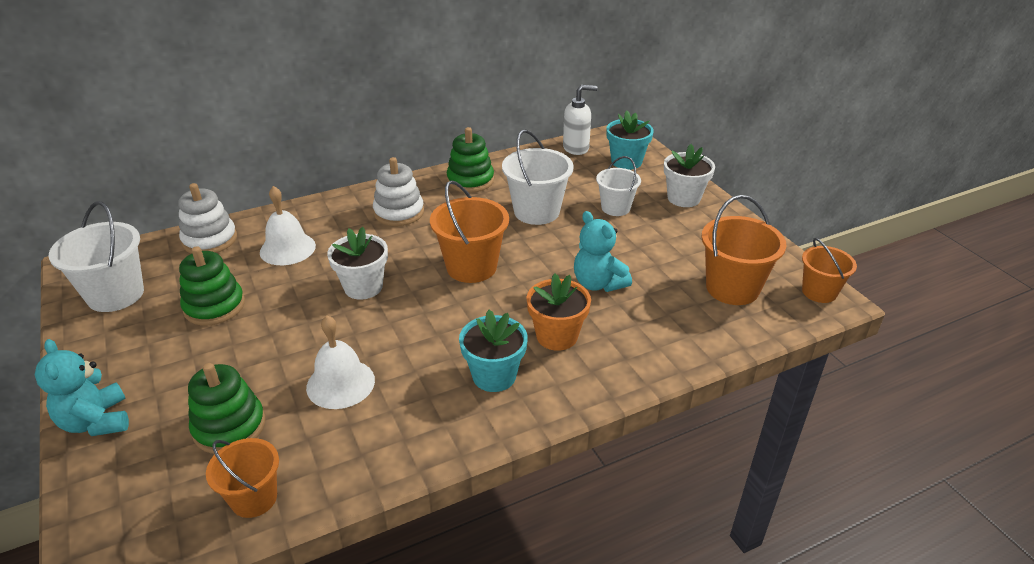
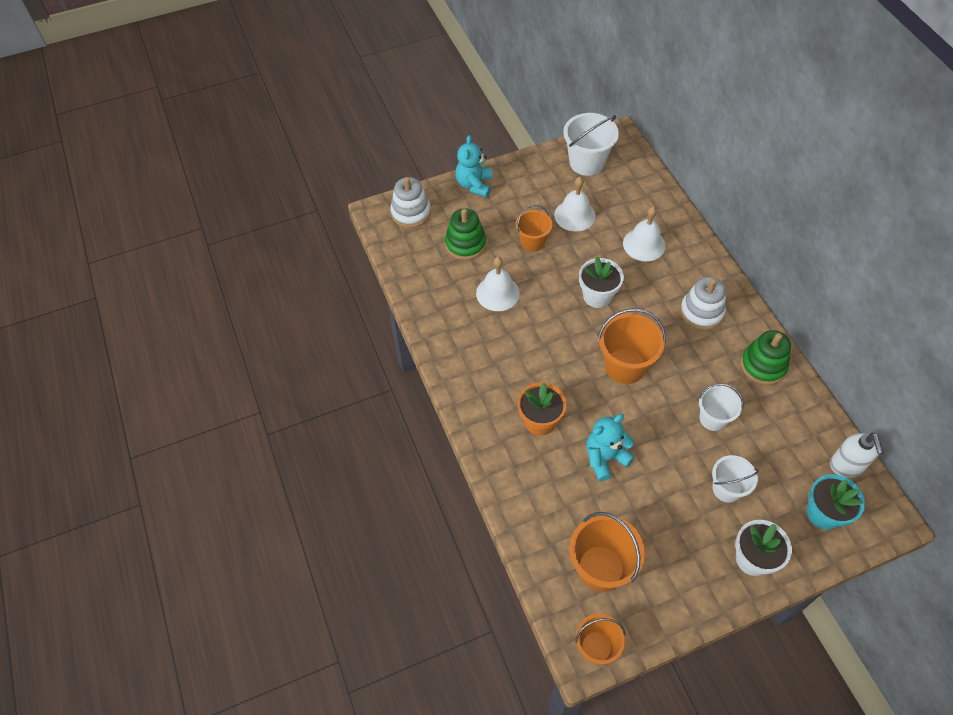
camera: 95 degrees right, 20 degrees up
(96, 421) = (474, 185): turquoise teddy bear -> turquoise teddy bear turned 60 degrees counterclockwise
(210, 240) = (652, 197): white stacking toy -> white stacking toy (411, 213)
(214, 306) = (574, 215): green stacking toy -> white bell
(254, 498) = (413, 264): orange bucket -> orange bucket (532, 242)
(494, 376) = (500, 379): turquoise flower pot -> none
(536, 212) = (713, 418): white bucket -> white bucket, size x0.64

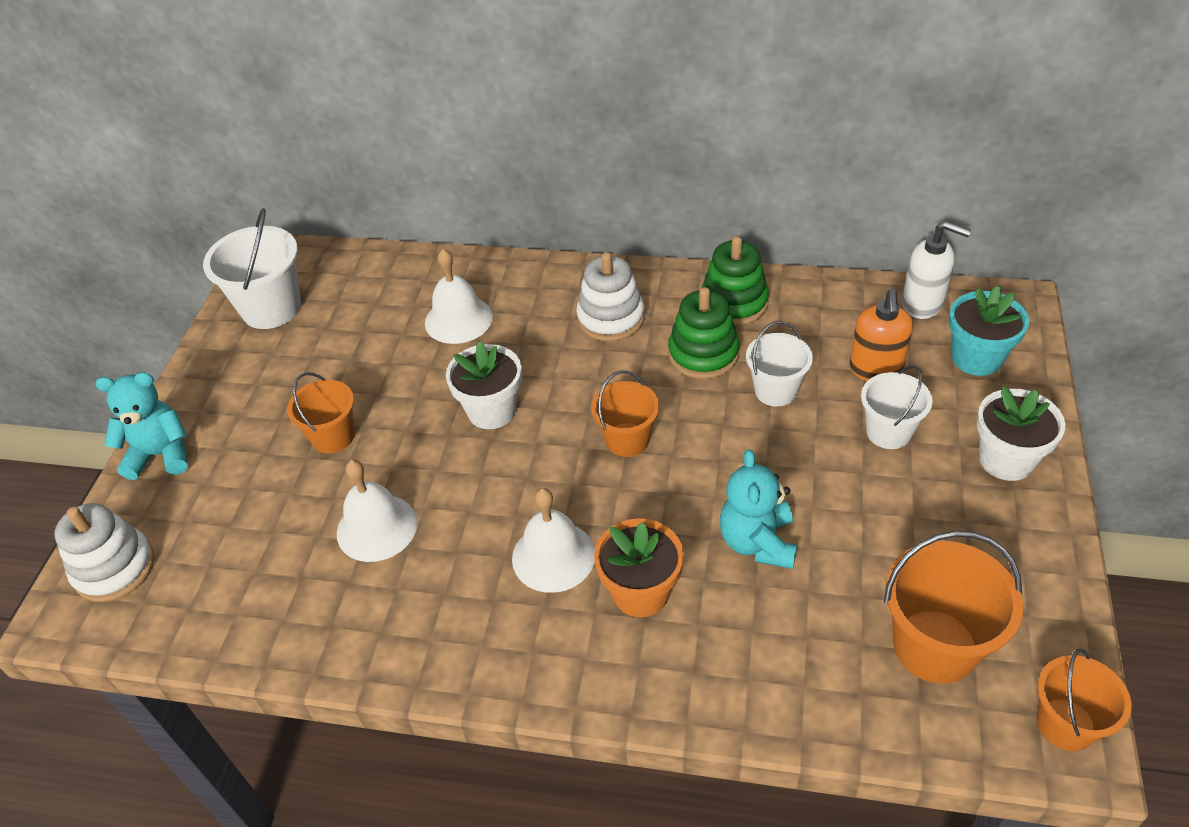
camera: 55 degrees left, 10 degrees down
(465, 244) = (250, 523): green stacking toy -> green stacking toy (703, 354)
(474, 185) = (161, 454): turquoise teddy bear -> turquoise teddy bear turned 135 degrees clockwise
(574, 215) = (339, 366): white bell -> white bell (553, 556)
(625, 366) = (627, 440): orange bucket -> orange bucket, size x0.64
(770, 462) = (875, 369): none -> orange soap dispenser

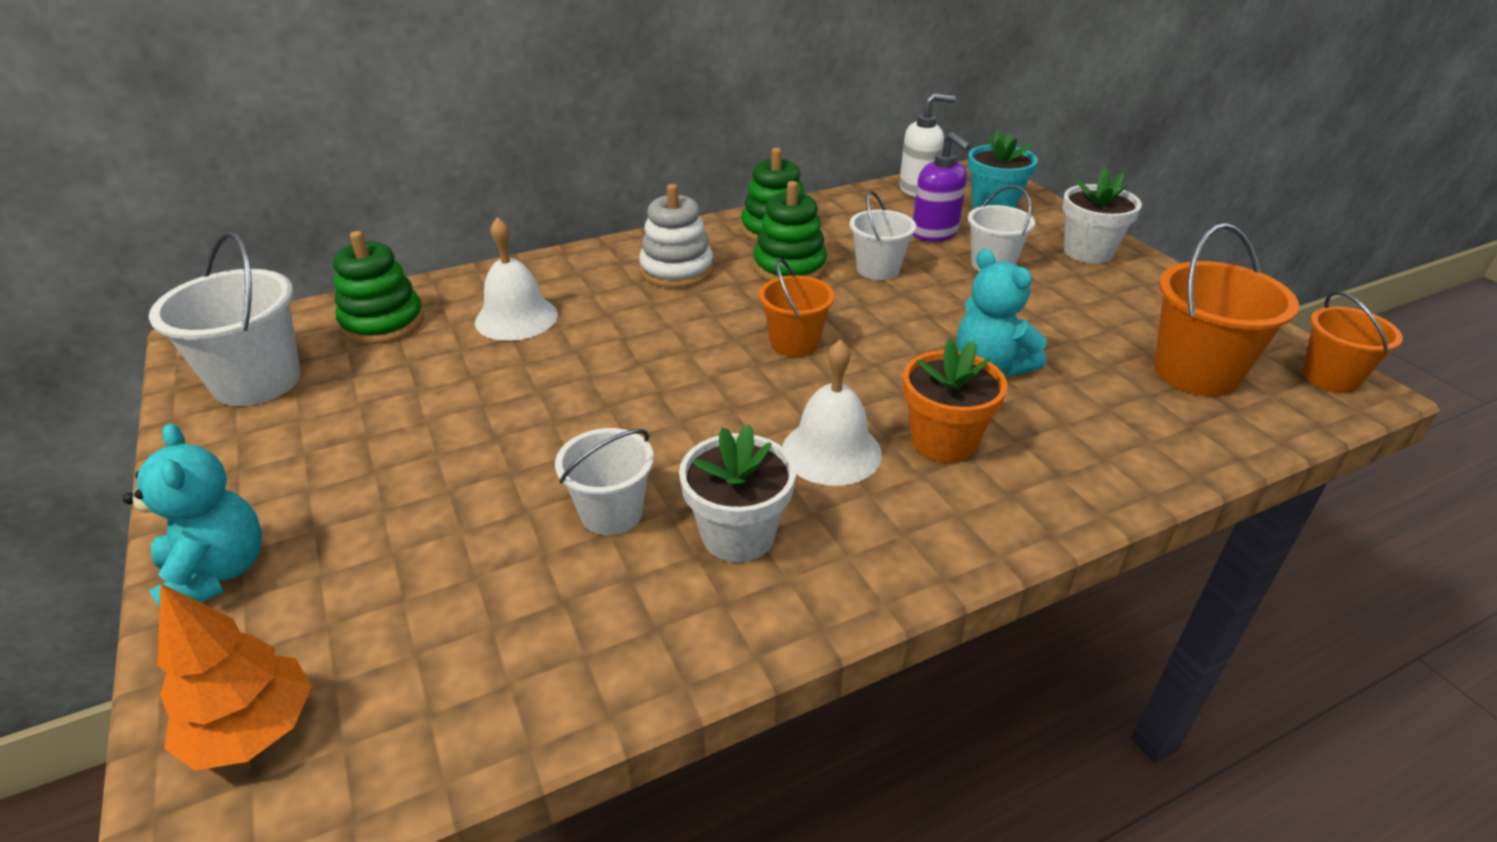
camera: 40 degrees left, 10 degrees down
(114, 568) = (253, 731): white stacking toy -> orange tree
(161, 454) = (217, 573): turquoise teddy bear -> turquoise teddy bear turned 105 degrees clockwise
(333, 436) = (466, 459): orange bucket -> none
(374, 285) = (383, 323): none -> green stacking toy
(376, 527) = (611, 513): white bell -> white bucket
(491, 410) = (634, 371): white flower pot -> white flower pot (738, 535)
(875, 369) = (935, 233): orange soap dispenser -> purple soap dispenser

